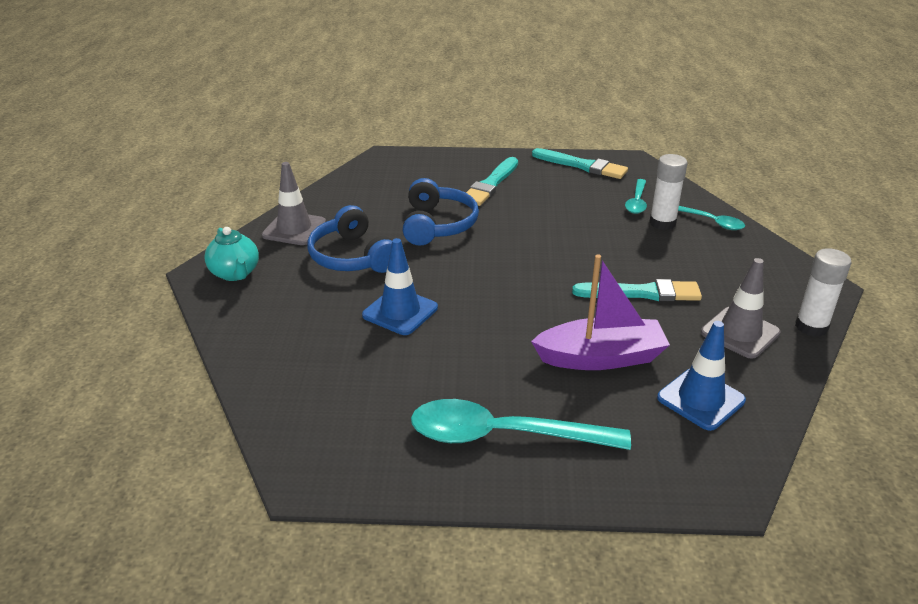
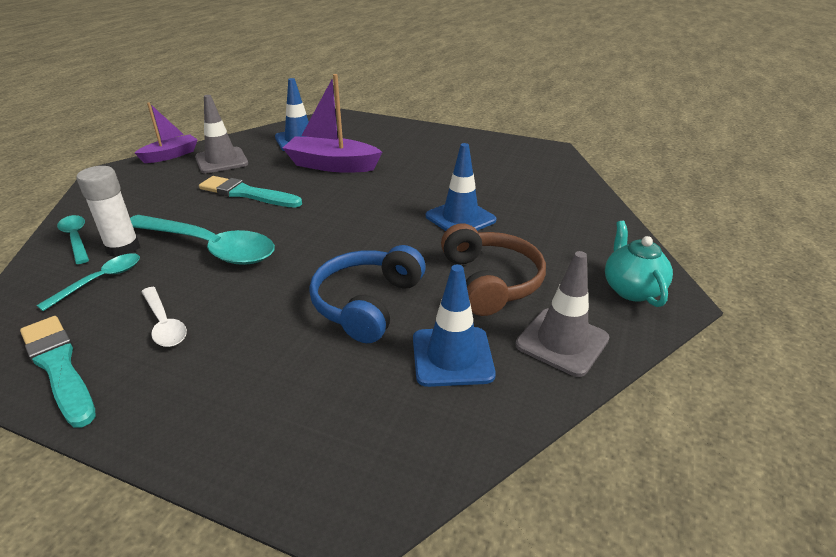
camera: 160 degrees left, 0 degrees up
(352, 257) = (490, 281): blue headphones -> brown headphones
(364, 209) = (452, 356): none -> blue traffic cone
(491, 184) = (235, 361): turquoise brush -> none
(503, 435) = (429, 146): turquoise spoon -> turquoise spoon (209, 247)
(556, 190) = (164, 324): none -> white spoon
(811, 327) = (170, 155): white glue stick -> purple boat

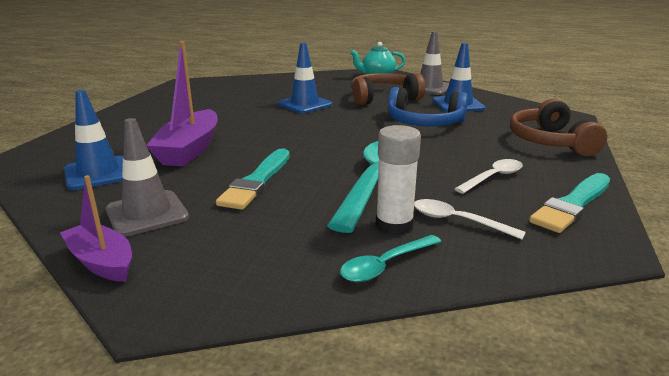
camera: 95 degrees left, 10 degrees down
(100, 280) = (457, 221): turquoise spoon -> white spoon
(240, 421) = (550, 141): none -> brown headphones

